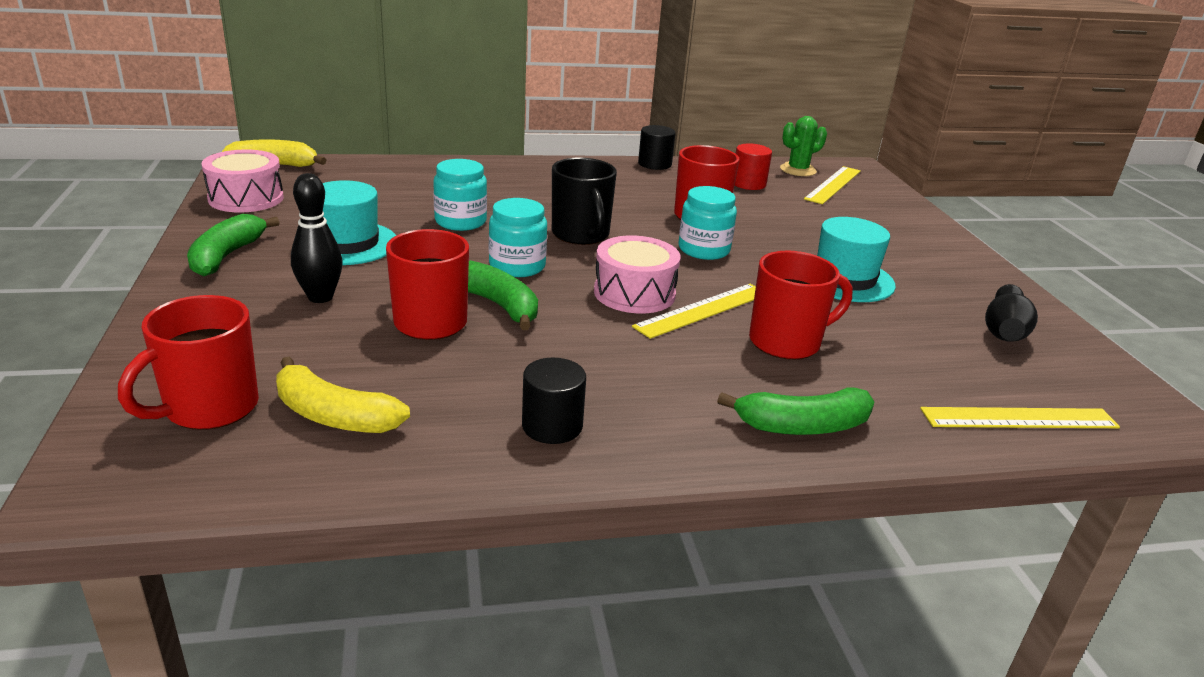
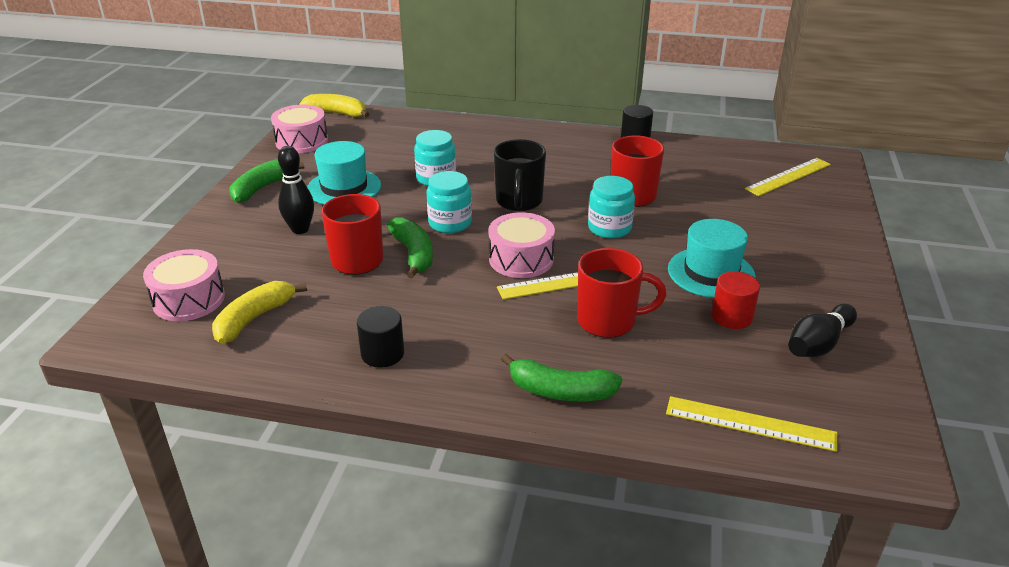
camera: 25 degrees right, 5 degrees up
(209, 408) = (189, 299): red mug -> pink drum
(333, 415) = (254, 318): yellow banana -> yellow banana turned 75 degrees clockwise
(748, 184) = (705, 167): red cylinder -> red cylinder (731, 317)
(798, 170) = (767, 157): green cactus -> none

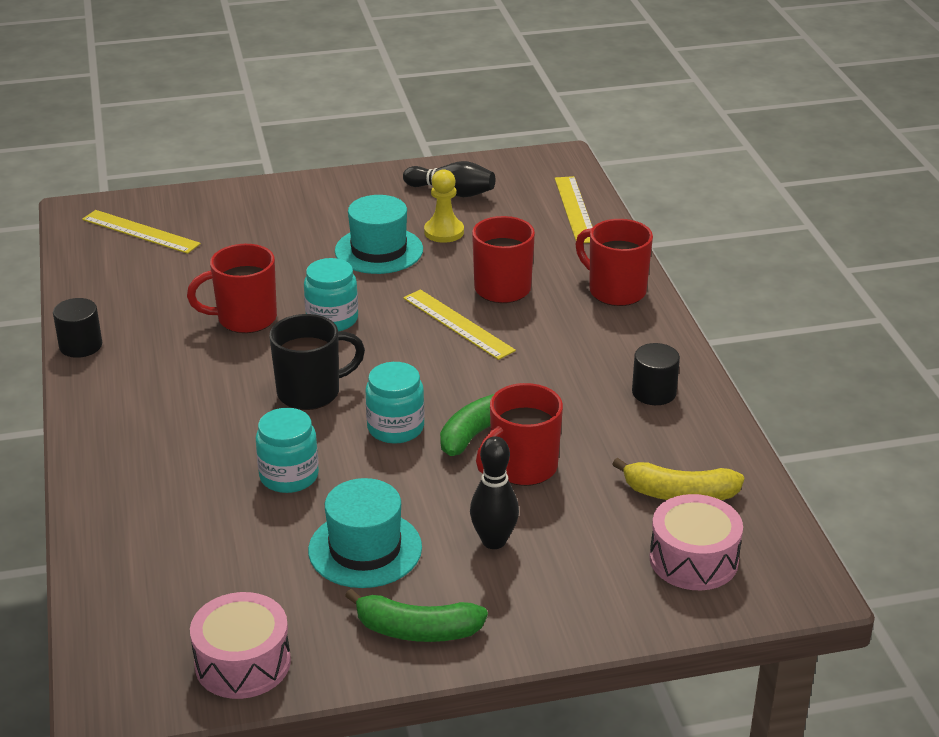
camera: 115 degrees left, 0 degrees up
(337, 113) = (112, 670): yellow banana -> none
(521, 259) = (436, 359): pink drum -> none
(560, 391) = (615, 291): green banana -> red mug
(731, 317) = (444, 232): red cylinder -> yellow pawn

